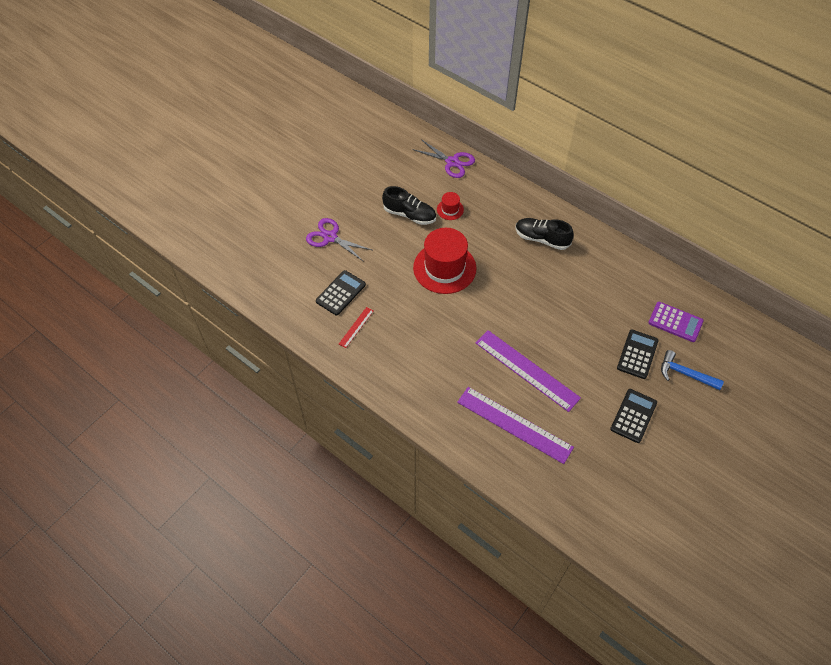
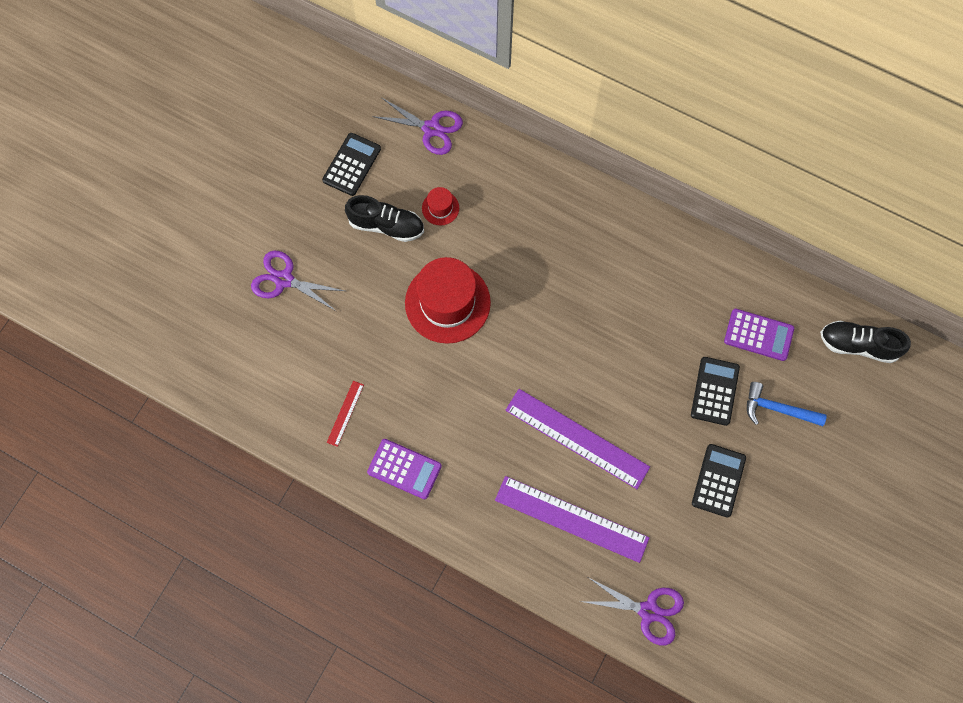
camera: 10 degrees left, 15 degrees up
(340, 293) = (315, 365): black calculator -> black calculator (351, 164)
(392, 370) = (404, 469): none -> purple calculator
(541, 239) = (571, 235): black shoe -> black shoe (858, 345)
(566, 500) = (648, 611): none -> purple scissors

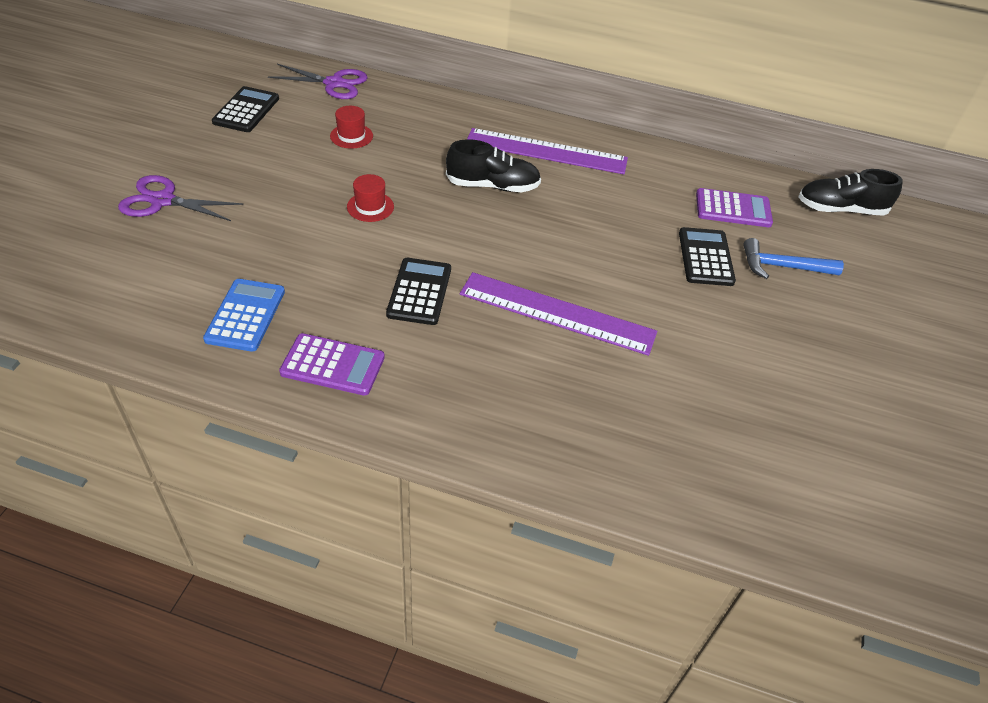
camera: 15 degrees left, 25 degrees down
(345, 413) = (245, 315): red ruler -> blue calculator
(386, 225) = (290, 151): black shoe -> black shoe (492, 186)
(447, 302) = (370, 207): red hat -> red hat, size x0.45
(571, 518) = (573, 395): purple ruler -> purple ruler (546, 151)
(648, 611) = (713, 489): purple scissors -> none
(718, 480) = (745, 337): black calculator -> black calculator (419, 292)

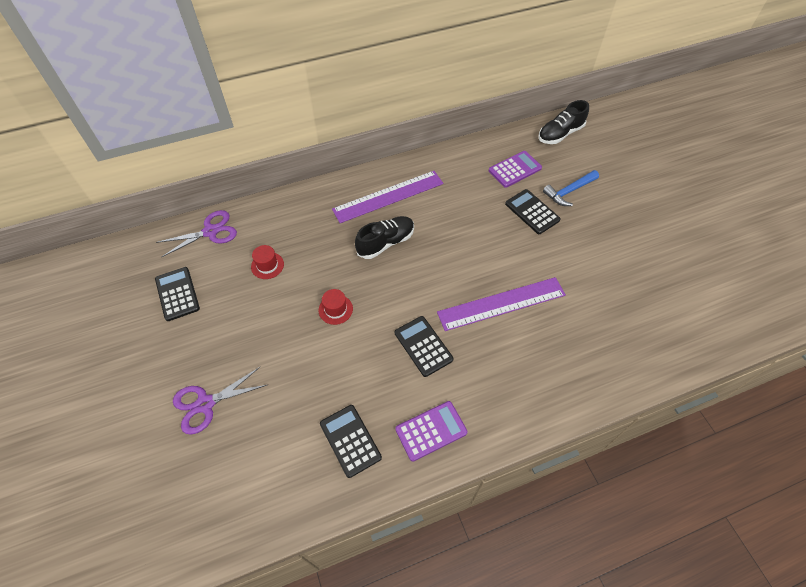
camera: 35 degrees left, 10 degrees up
(245, 315) = (350, 440): blue calculator -> black calculator

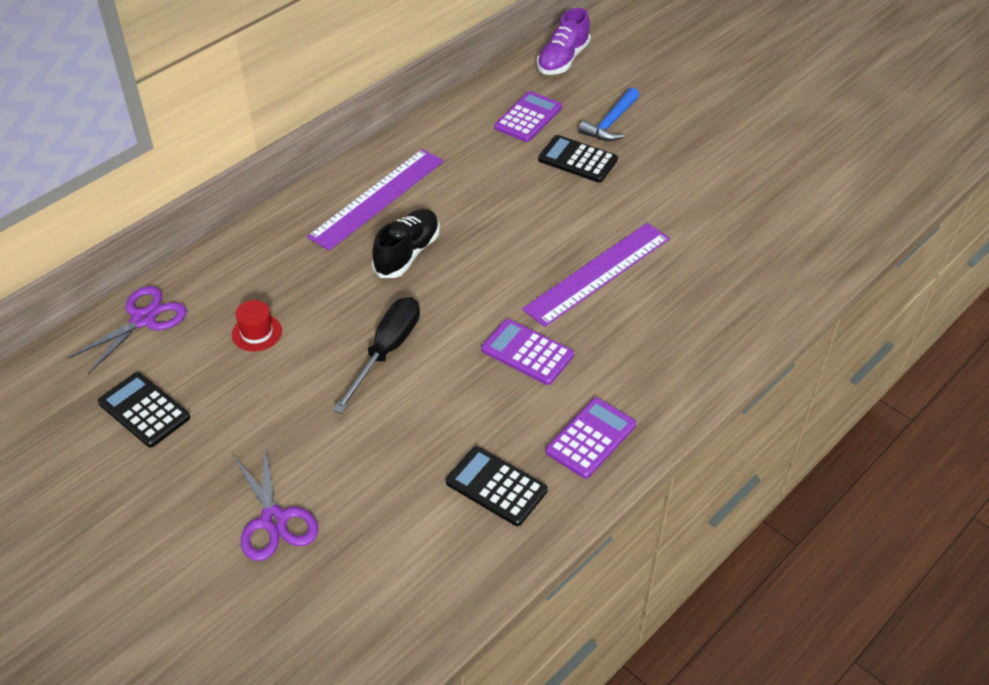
camera: 25 degrees left, 10 degrees down
(205, 404) = (274, 520): purple scissors -> purple scissors turned 60 degrees counterclockwise
(335, 309) = (386, 351): red hat -> black screwdriver
(423, 346) = (527, 352): black calculator -> purple calculator
(560, 134) = (563, 60): black shoe -> purple shoe

